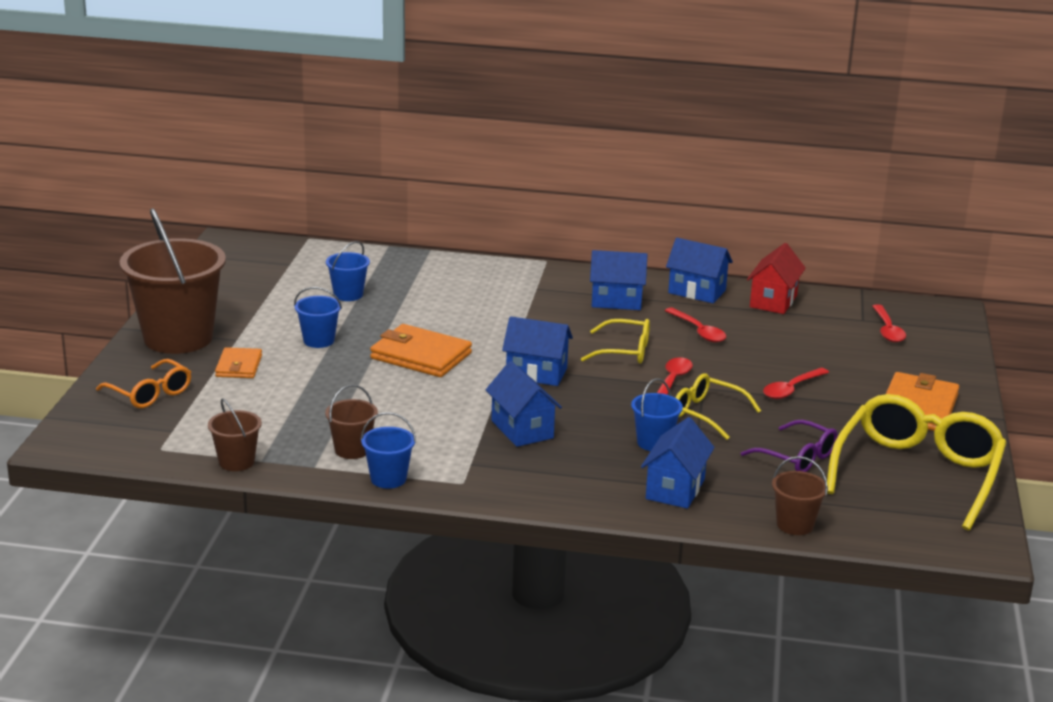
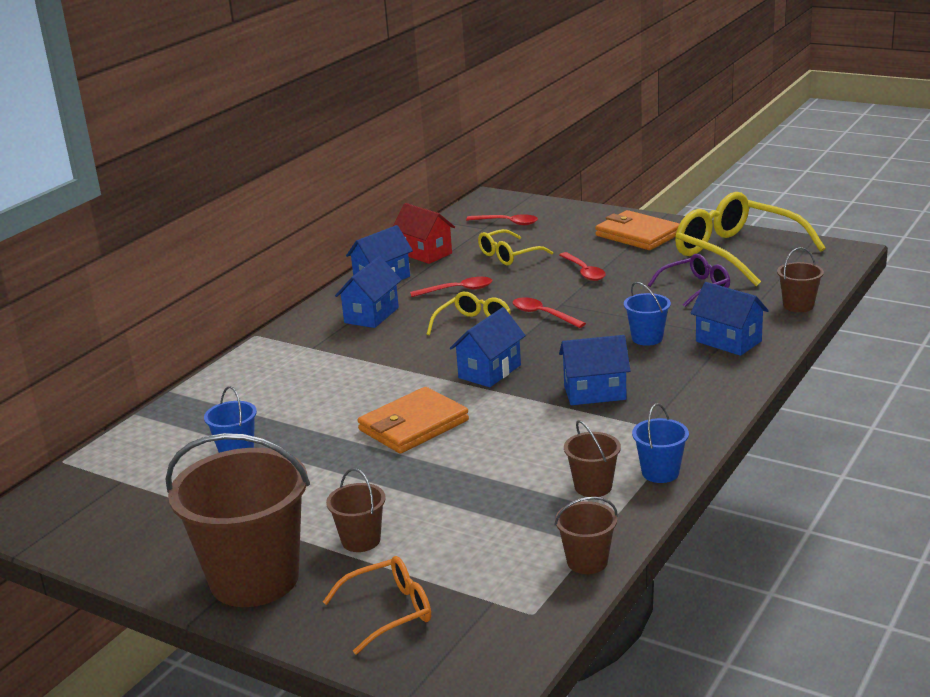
camera: 65 degrees left, 0 degrees up
(239, 366) = (361, 540): orange wallet -> brown bucket
(318, 340) = (335, 481): blue bucket -> none
(706, 414) = (608, 310): yellow glasses -> yellow glasses (509, 255)

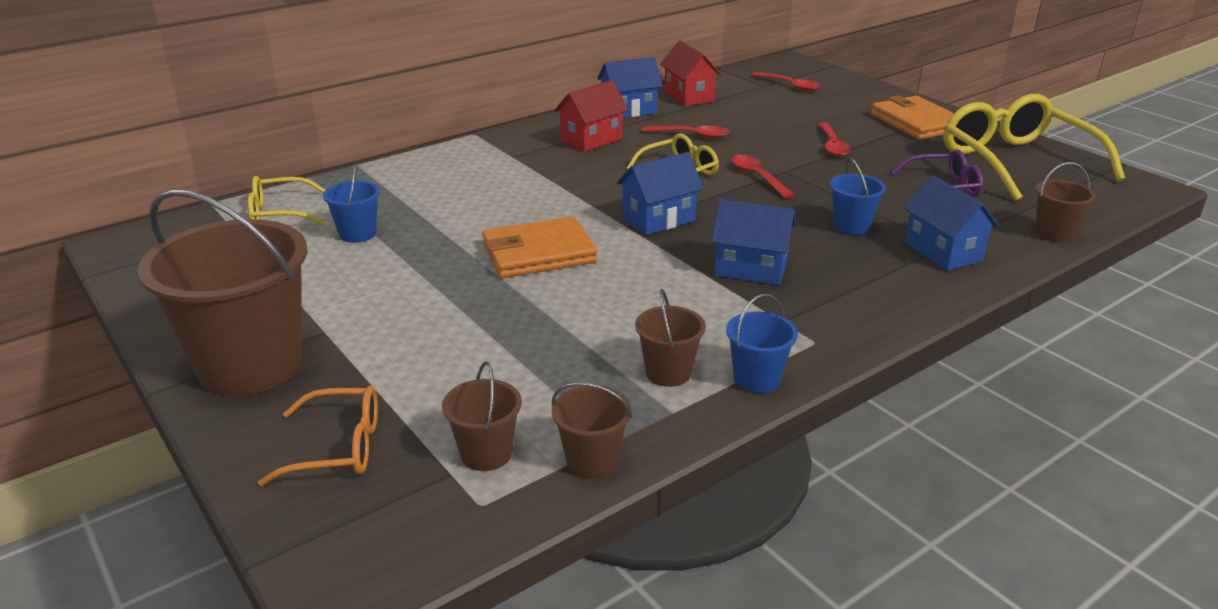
camera: 20 degrees right, 5 degrees up
(361, 540) = (383, 357): brown bucket -> brown bucket (486, 453)
(371, 315) = (591, 140): blue house -> red house
(509, 255) = (767, 115): yellow glasses -> yellow glasses (280, 213)

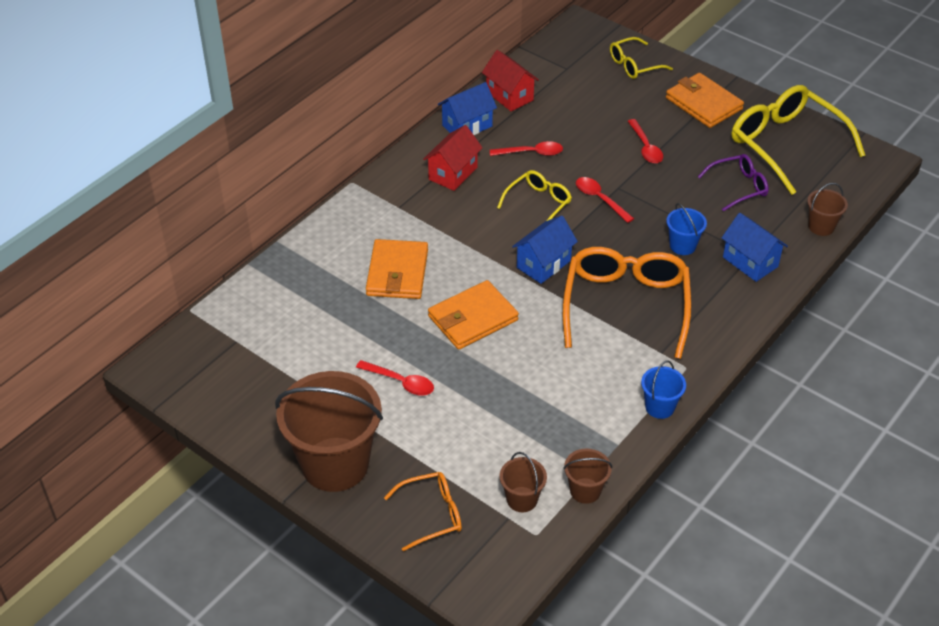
camera: 15 degrees left, 15 degrees up
(280, 213) = (253, 312): yellow glasses -> yellow glasses (634, 65)
(357, 234) = (328, 323): blue bucket -> none
(473, 204) = (397, 273): none -> orange wallet
(668, 373) = (604, 413): brown bucket -> none
(750, 269) = (626, 305): blue house -> orange glasses
(790, 85) = (589, 65): red spoon -> red spoon (400, 382)

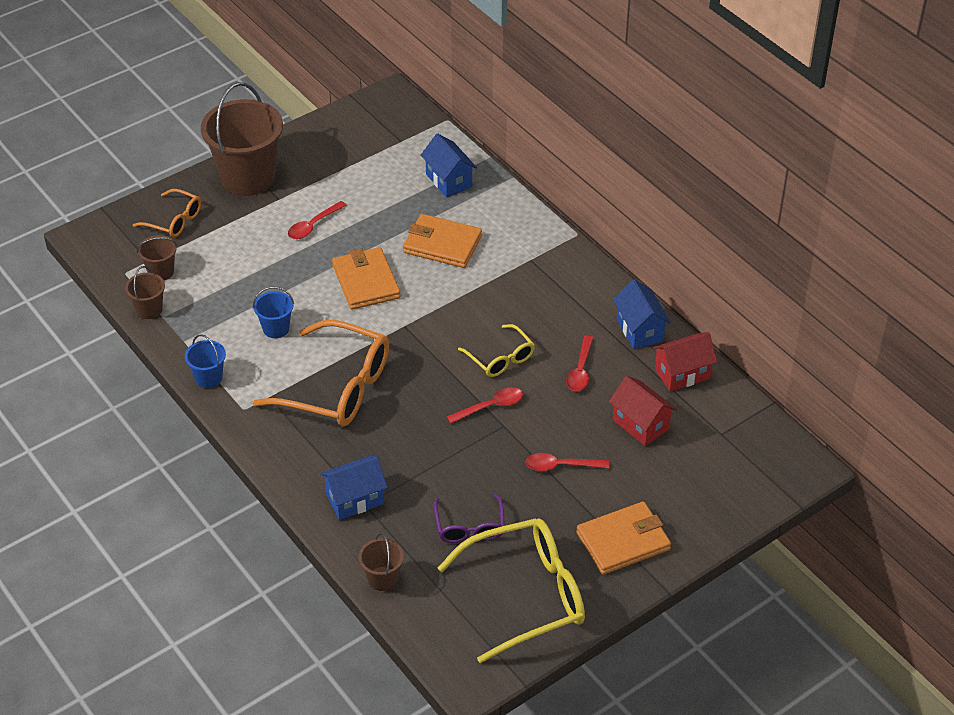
camera: 105 degrees right, 0 degrees up
(432, 514) = (174, 220): orange glasses -> orange glasses turned 60 degrees counterclockwise
(453, 173) = (567, 305): red house -> red house (640, 424)
(543, 264) = (414, 343): blue house -> blue house (448, 180)
(634, 65) = (713, 497): yellow glasses -> none
(682, 246) = (399, 452): blue bucket -> blue bucket (276, 328)

